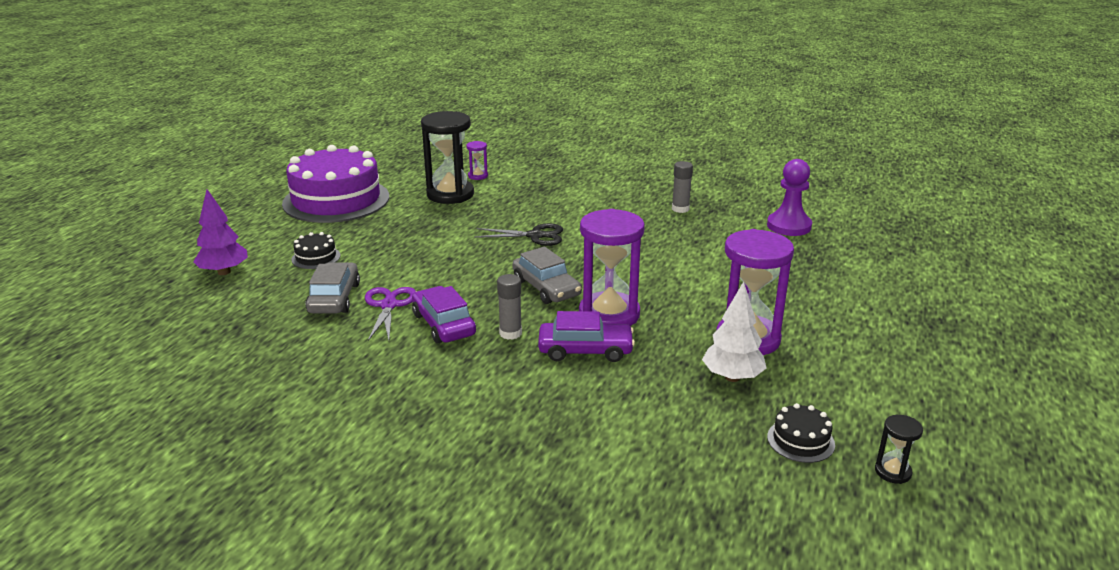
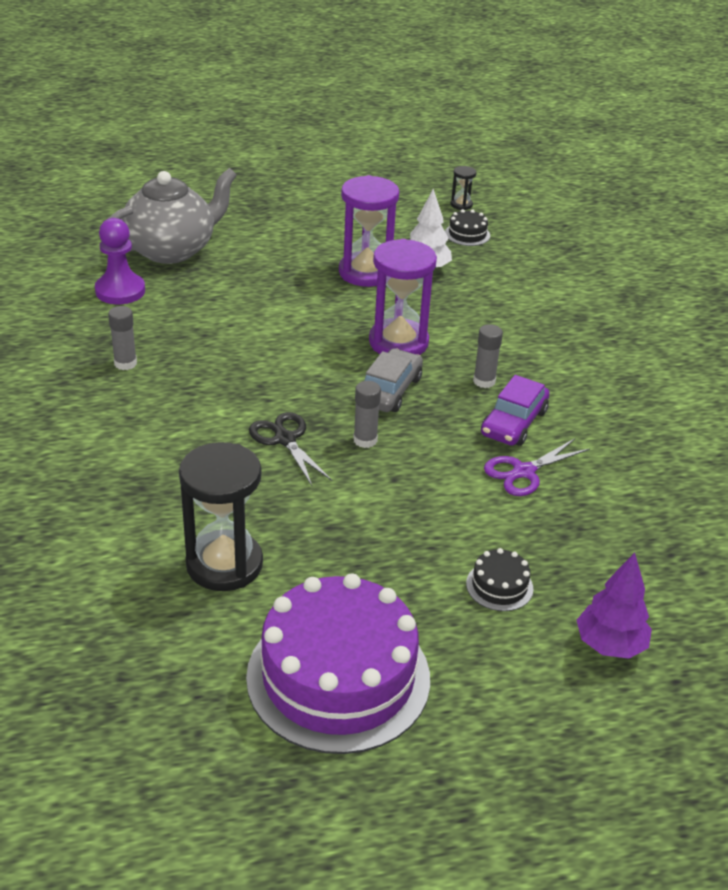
camera: 125 degrees left, 10 degrees up
(334, 298) = (553, 516): grey car -> none
(478, 176) = (136, 569): purple hourglass -> none
(500, 260) = (365, 440): none -> grey glue stick
(585, 350) = (464, 337): purple car -> none
(852, 259) = (172, 250): none -> grey teapot

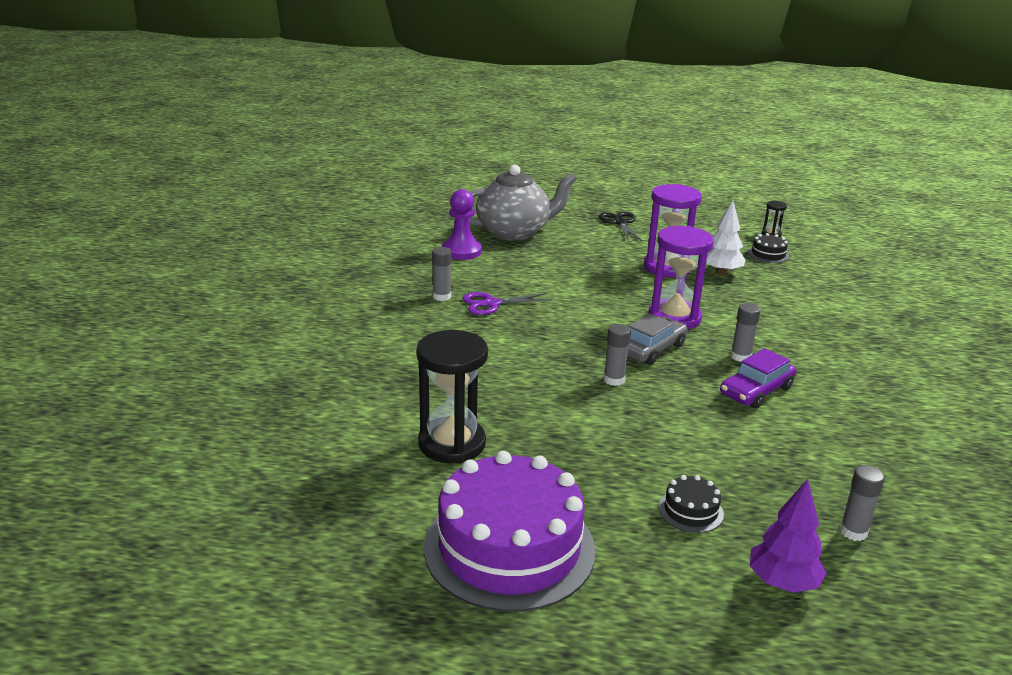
camera: 20 degrees right, 10 degrees down
(285, 439) = (545, 367): black scissors -> black scissors (620, 223)
(524, 472) = (751, 429): purple scissors -> purple scissors (491, 304)
(654, 571) = (853, 532): none -> grey glue stick

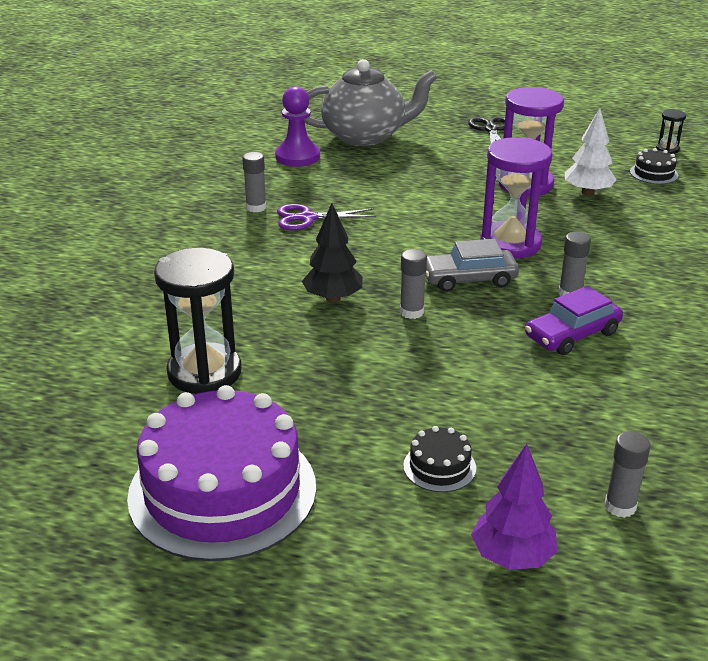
camera: 10 degrees right, 5 degrees up
(541, 372) = (333, 298): none -> black tree
(651, 349) = (469, 279): grey car -> grey car turned 150 degrees counterclockwise

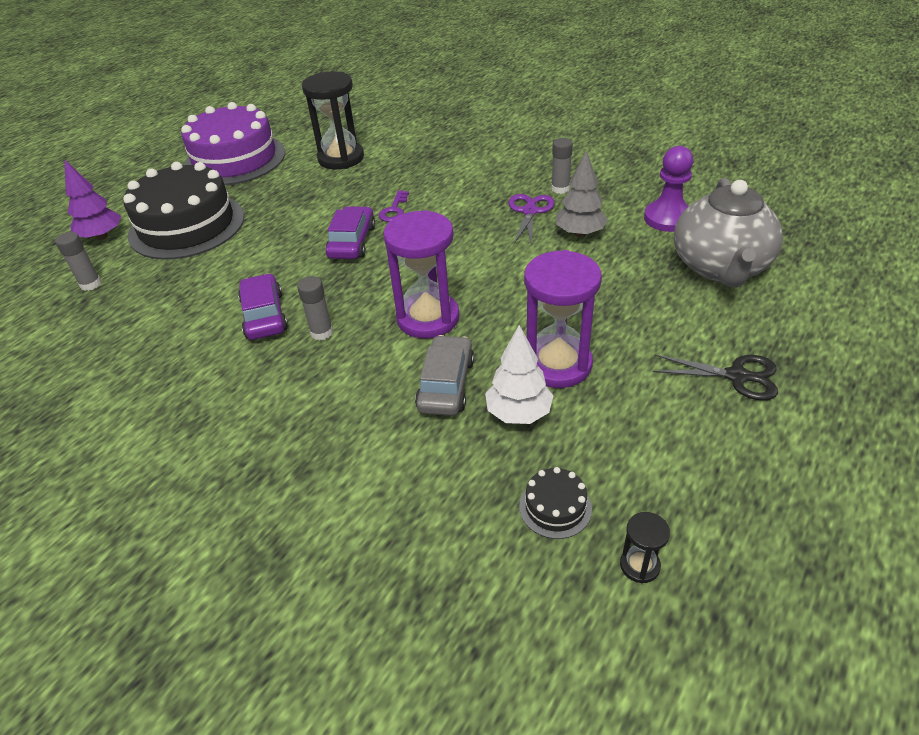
camera: 110 degrees right, 10 degrees up
(333, 298) = (394, 210): black tree -> purple key
(338, 191) = (580, 233): none -> grey tree
(411, 312) = (352, 242): grey glue stick -> purple car
(439, 467) = (187, 225): black cake -> black cake, size x2.50
(469, 279) = (381, 279): grey car -> grey car (446, 384)

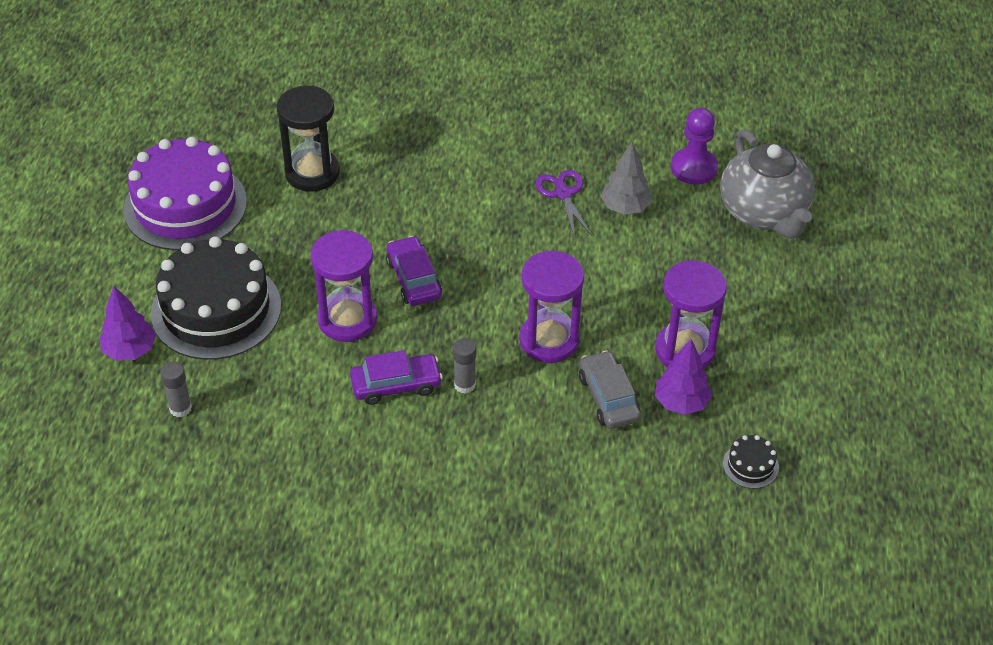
camera: 30 degrees left, 5 degrees up
(264, 315) = (396, 385): purple car -> purple car turned 120 degrees clockwise
(273, 257) = (347, 320): none -> purple hourglass
(394, 210) = (426, 228): purple key -> none
(518, 413) = (681, 403): white tree -> purple tree
(560, 189) = (575, 157): grey glue stick -> none
(639, 565) = (826, 484): black hourglass -> none
(736, 376) = (823, 317): black scissors -> none

